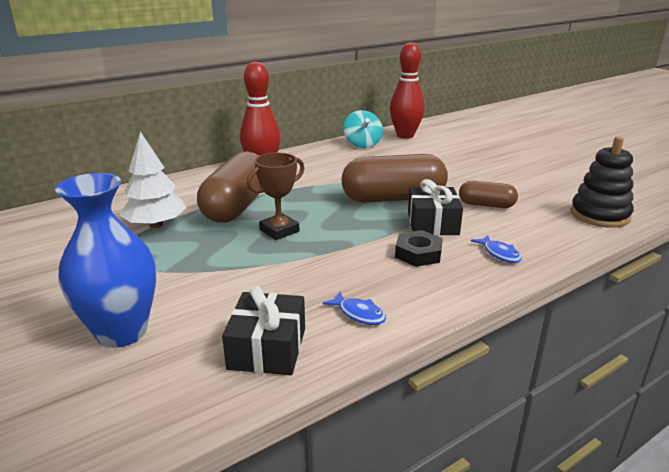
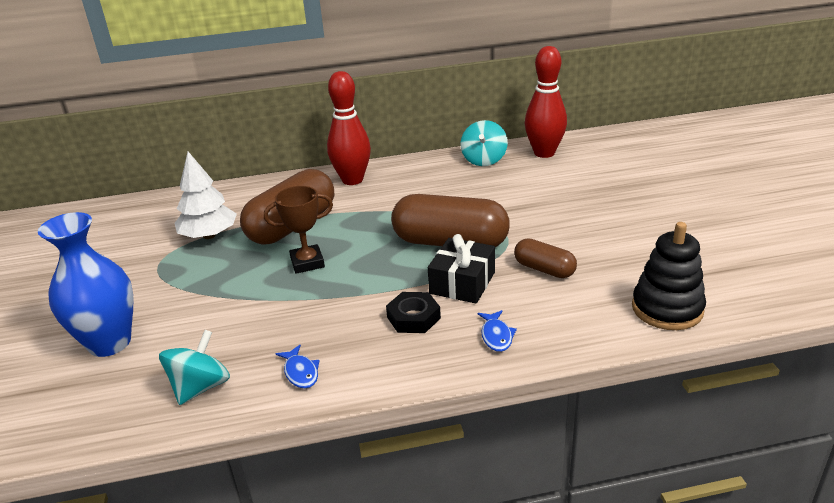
camera: 25 degrees right, 5 degrees up
(267, 348) = (200, 387): black gift -> turquoise spinning top

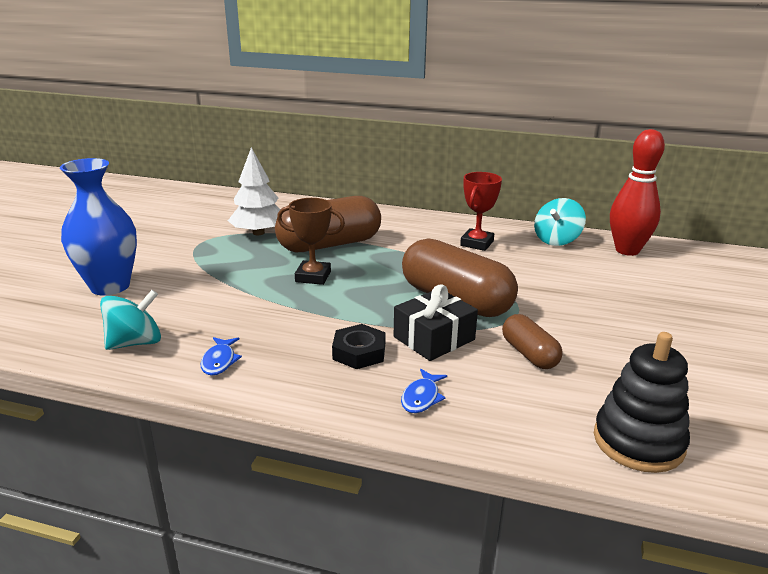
camera: 25 degrees right, 5 degrees down
(352, 180) = (415, 224): red bowling pin -> none
(422, 183) = (476, 243): none -> red trophy

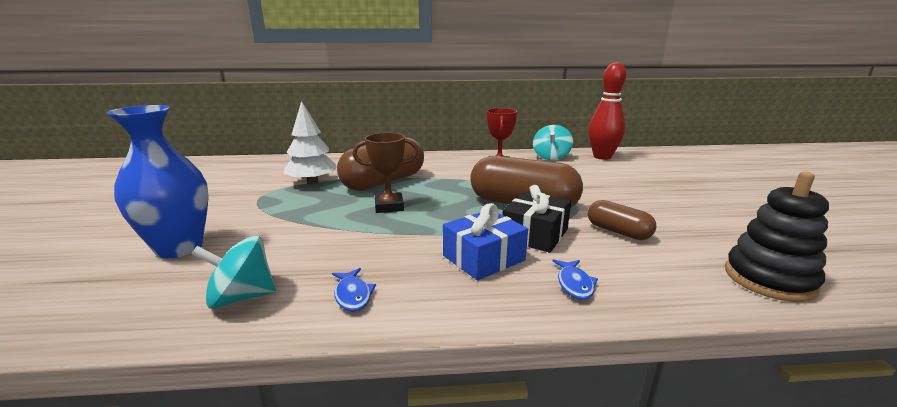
camera: 20 degrees left, 5 degrees down
(135, 343) = (241, 297): turquoise spinning top -> turquoise spinning top turned 135 degrees counterclockwise
(359, 352) = (483, 258): black nut -> blue gift

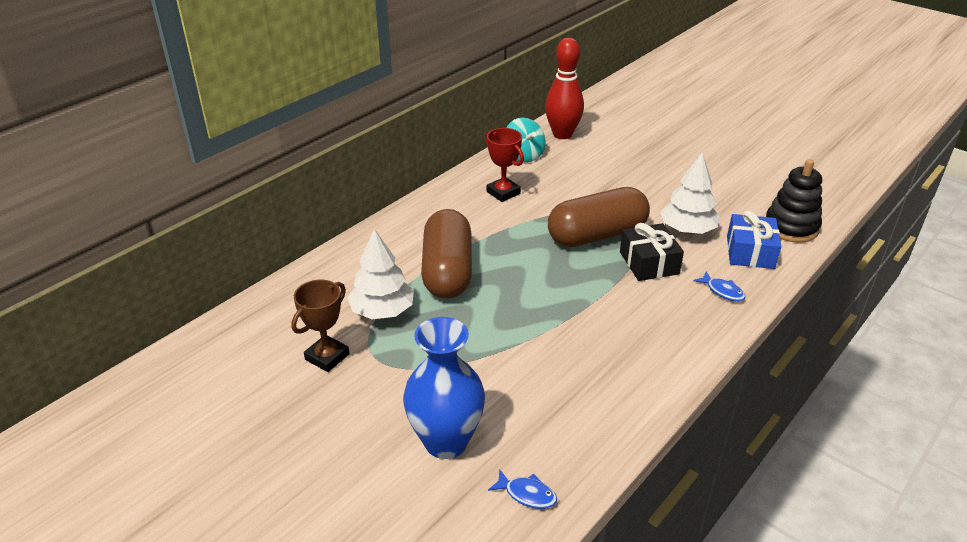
camera: 45 degrees left, 15 degrees up
(241, 297) = (580, 431): turquoise spinning top -> none
(353, 295) = (636, 381): blue fish -> blue fish (527, 494)
(389, 206) = (511, 297): brown trophy -> brown trophy (327, 357)
(483, 258) = (653, 303): blue gift -> blue gift (750, 252)
(618, 232) = (687, 230): brown capsule -> white tree

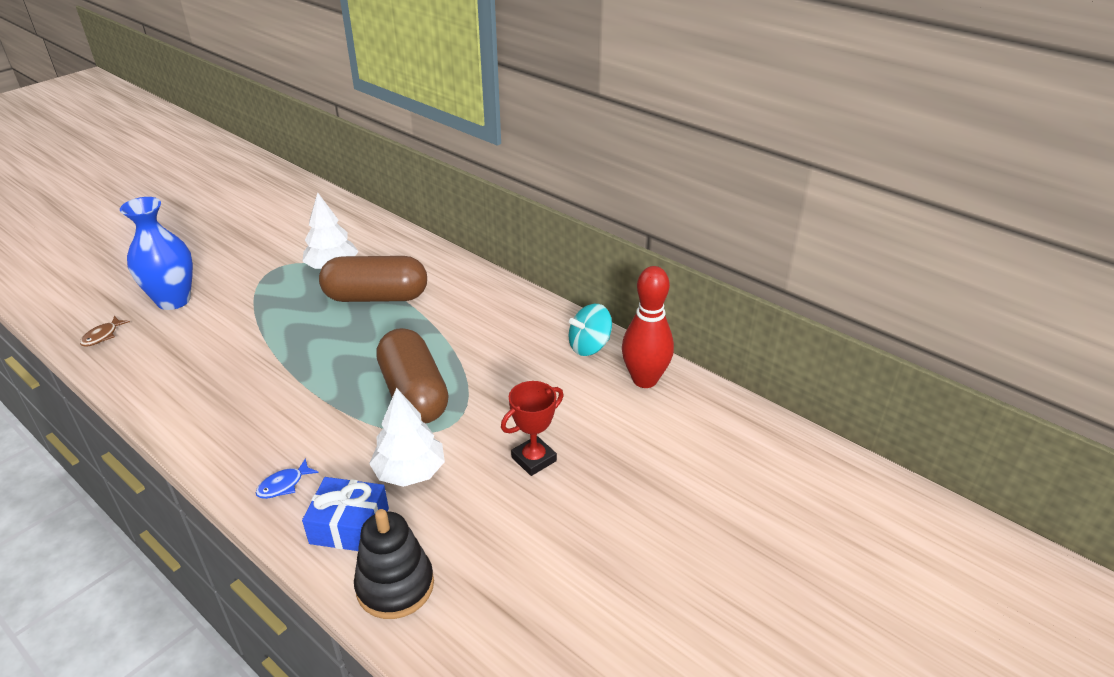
camera: 90 degrees right, 0 degrees up
(327, 357) = (288, 247): brown trophy -> none
(503, 193) = (507, 330): red trophy -> red trophy (533, 459)
(527, 494) = (102, 336): blue fish -> brown fish
(649, 263) = (353, 430): black gift -> none

